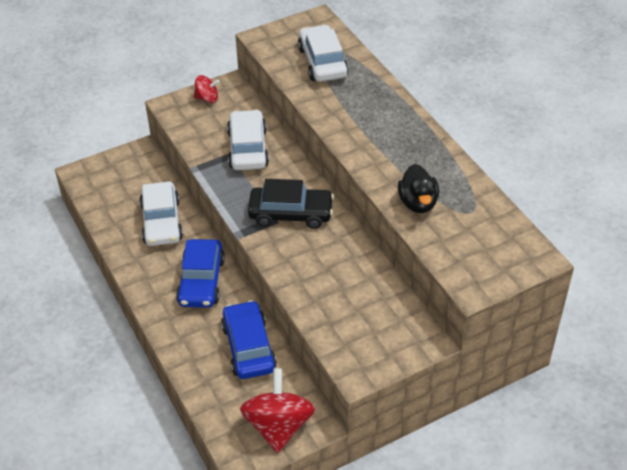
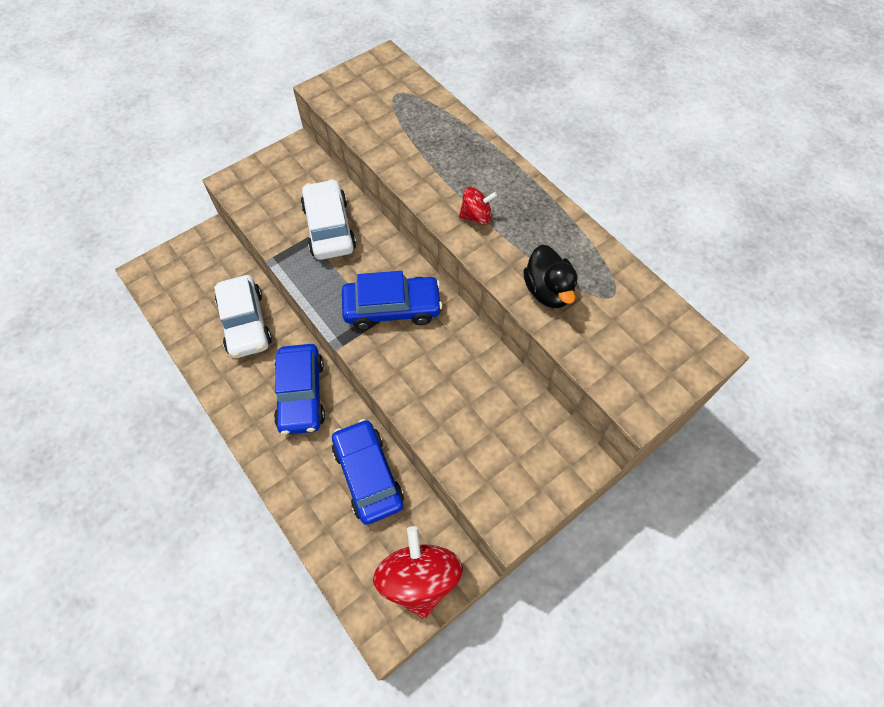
camera: 10 degrees left, 15 degrees up
(207, 98) = (273, 168): red spinning top -> red spinning top (476, 216)
(291, 214) = (392, 308): black car -> blue car
(322, 62) = (400, 114): white car -> none

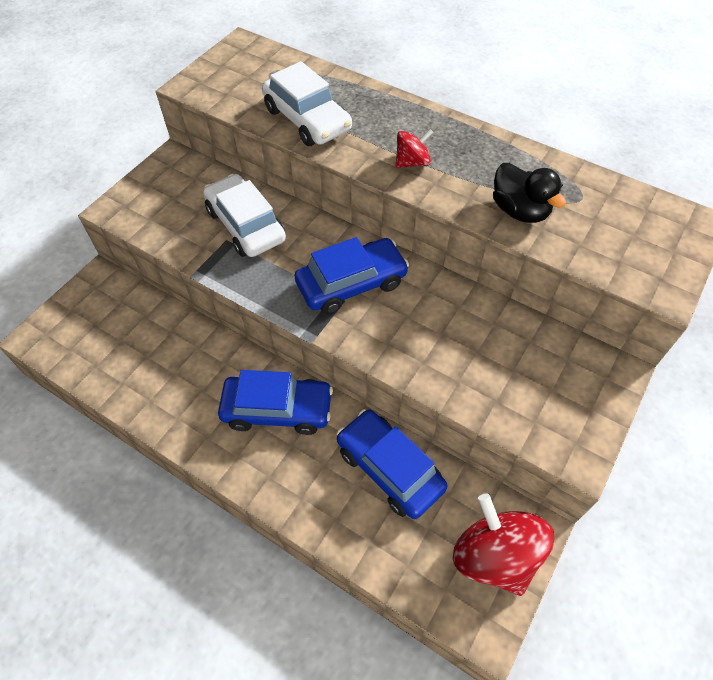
camera: 20 degrees left, 5 degrees down
(245, 323) = (180, 356): white car -> white car (307, 120)
(301, 394) = (277, 409): blue car -> blue car turned 60 degrees counterclockwise

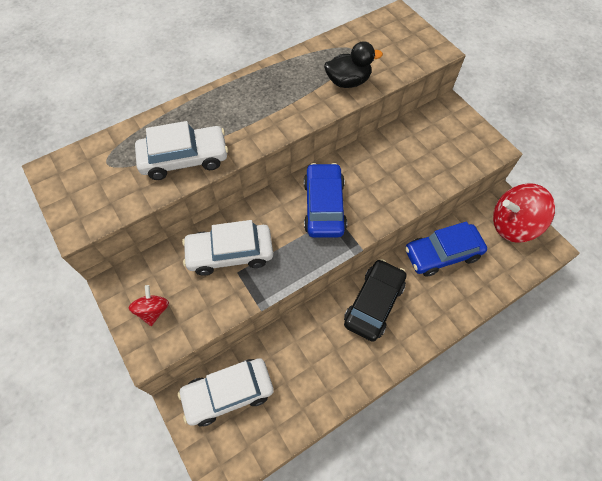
camera: 65 degrees left, 5 degrees up
(118, 311) = (228, 393): none -> white car
(277, 409) = (374, 303): blue car -> black car
(412, 162) = (272, 115): red spinning top -> red spinning top (153, 310)

